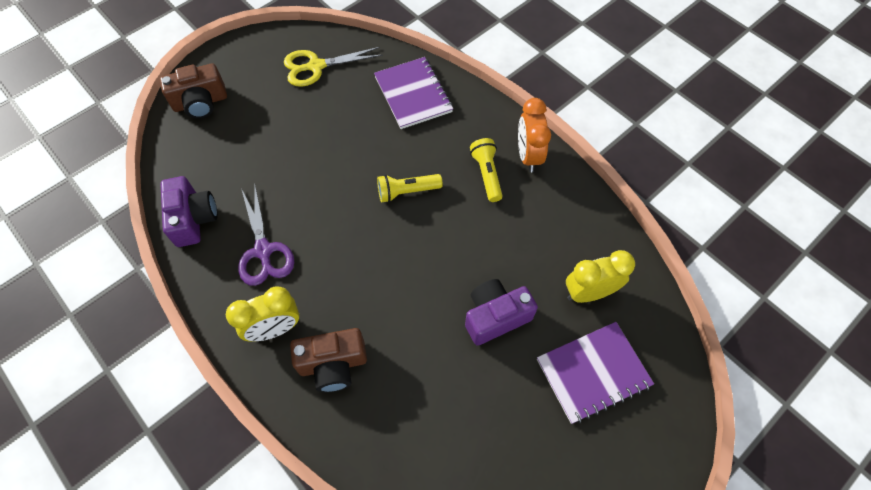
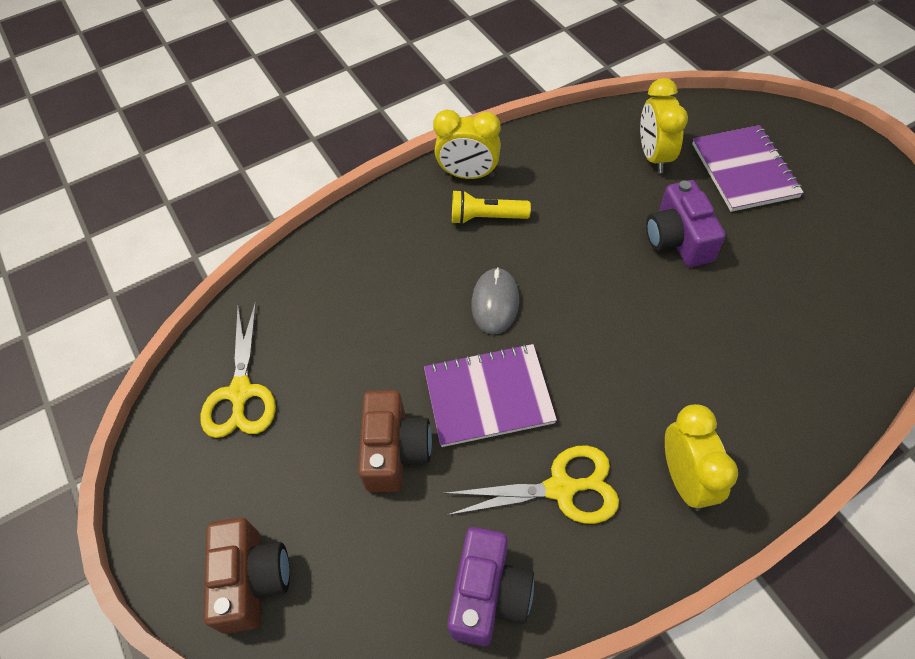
camera: 75 degrees left, 5 degrees down
(193, 219) = (489, 594): purple camera -> purple camera turned 105 degrees clockwise
(263, 251) = (561, 488): purple scissors -> yellow scissors
(333, 364) = (736, 411): brown camera -> brown camera (395, 450)
(406, 192) = (495, 302): yellow flashlight -> grey mouse
(413, 94) = (338, 276): purple notebook -> purple notebook (488, 396)
(528, 155) = (468, 175): orange clock -> yellow clock

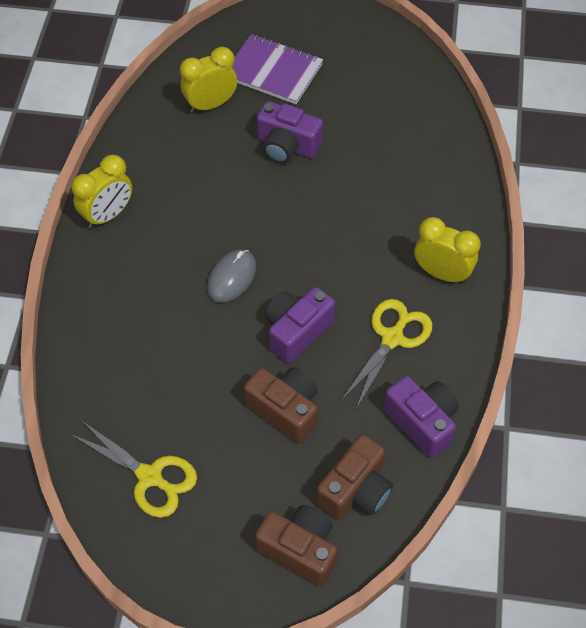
camera: 55 degrees left, 0 degrees up
(356, 585) = (355, 490): none -> brown camera
(486, 217) = (157, 232): yellow flashlight -> none
(488, 396) = (296, 331): purple notebook -> purple camera
(495, 302) = (231, 277): grey mouse -> grey mouse turned 75 degrees clockwise
(654, 156) = (210, 105): yellow clock -> yellow clock turned 120 degrees clockwise

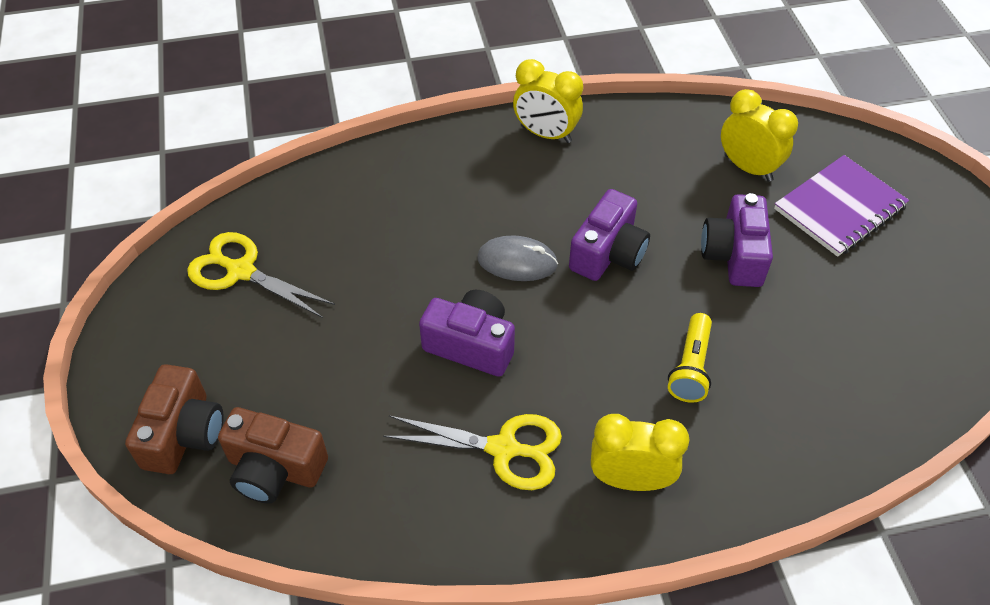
camera: 70 degrees right, 5 degrees down
(150, 477) = (241, 271): yellow scissors -> yellow scissors turned 105 degrees clockwise
(273, 71) = (839, 208): purple notebook -> purple notebook turned 45 degrees clockwise
(285, 410) = (360, 365): brown camera -> none
(370, 208) = (690, 367): none -> yellow flashlight
(422, 422) = (392, 517): purple camera -> purple camera (608, 253)
(442, 273) = (630, 480): yellow clock -> yellow clock turned 90 degrees counterclockwise

